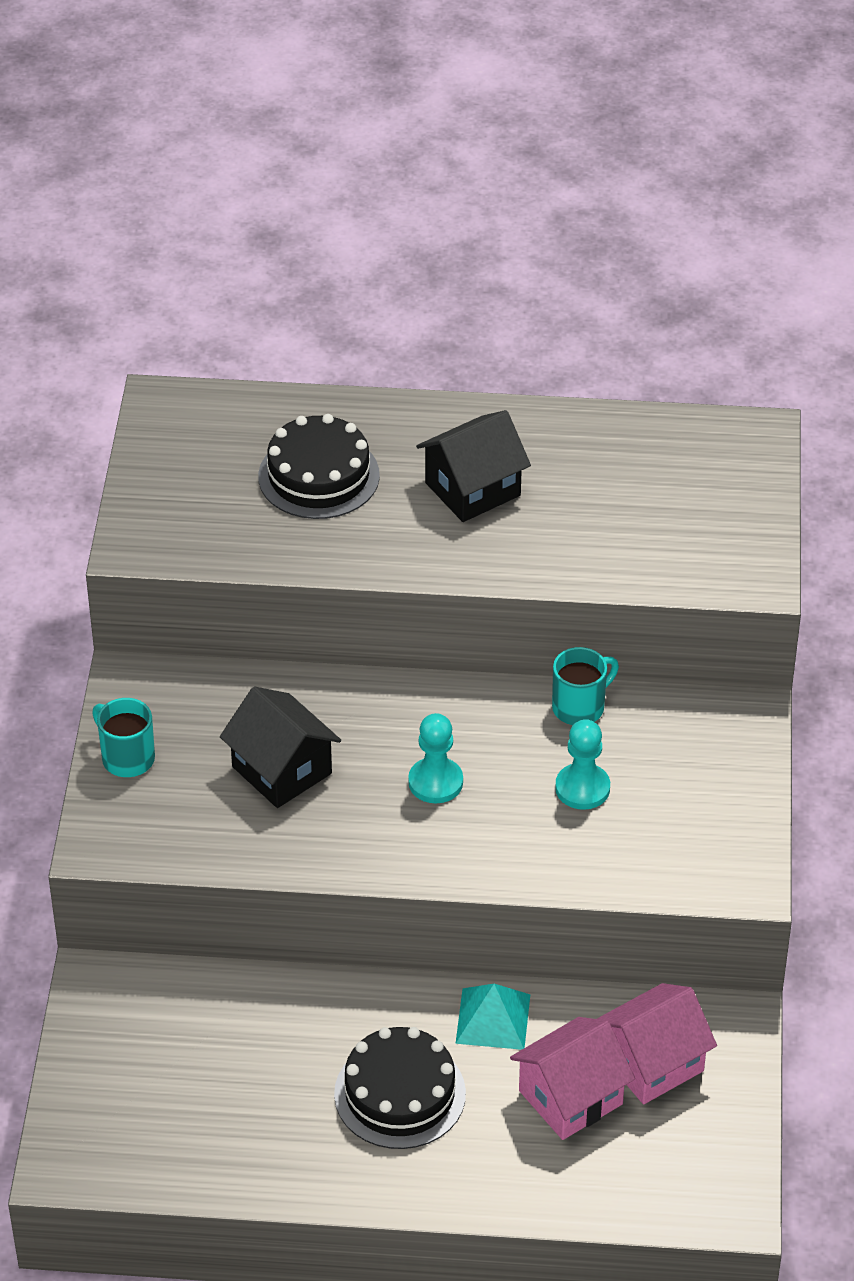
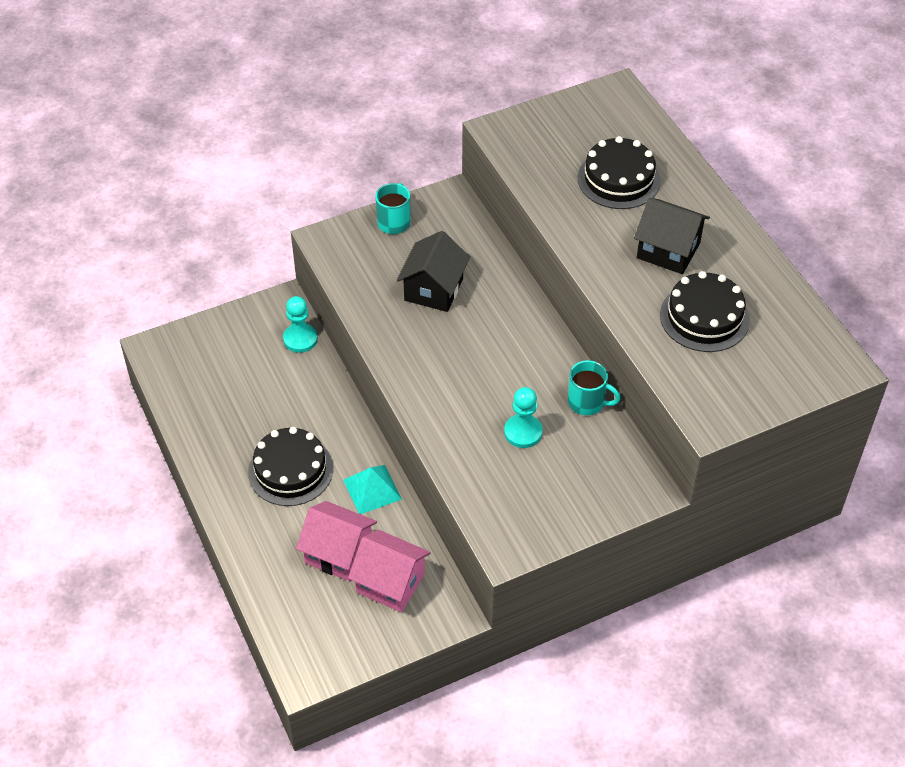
camera: 60 degrees right, 5 degrees up
(435, 782) = (475, 361): turquoise pawn -> turquoise pawn (300, 339)
(601, 509) = (704, 317): none -> black cake

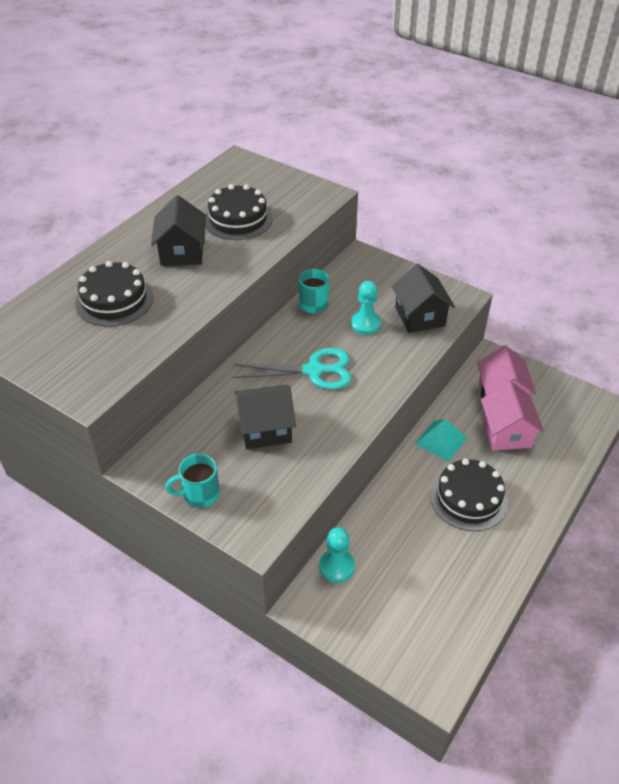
camera: 120 degrees left, 5 degrees down
(483, 356) = (314, 370): none -> turquoise scissors
(502, 488) = (420, 316): none -> black house

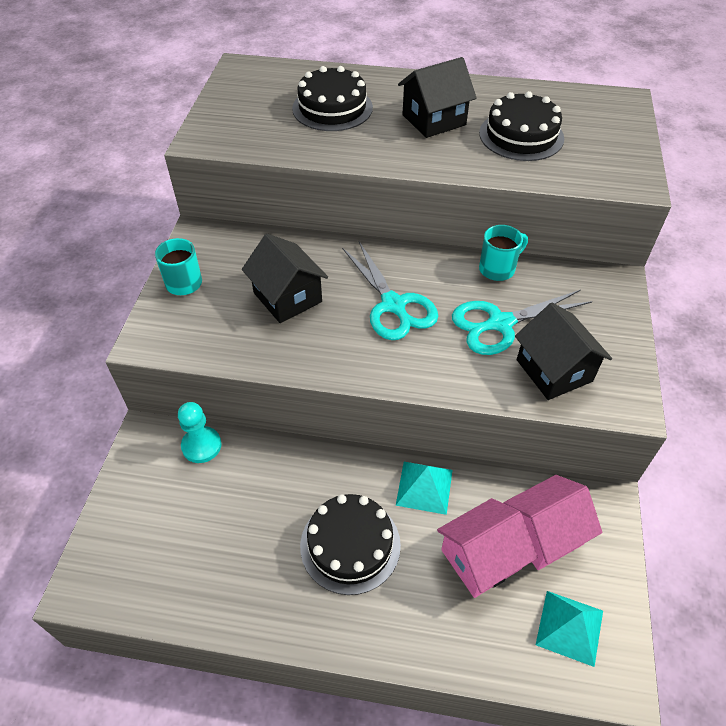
camera: 65 degrees right, 5 degrees up
(365, 324) = (500, 323): turquoise pawn -> turquoise scissors
(420, 316) = (554, 370): black house -> black house turned 75 degrees counterclockwise
(565, 411) = (569, 627): none -> turquoise pyramid

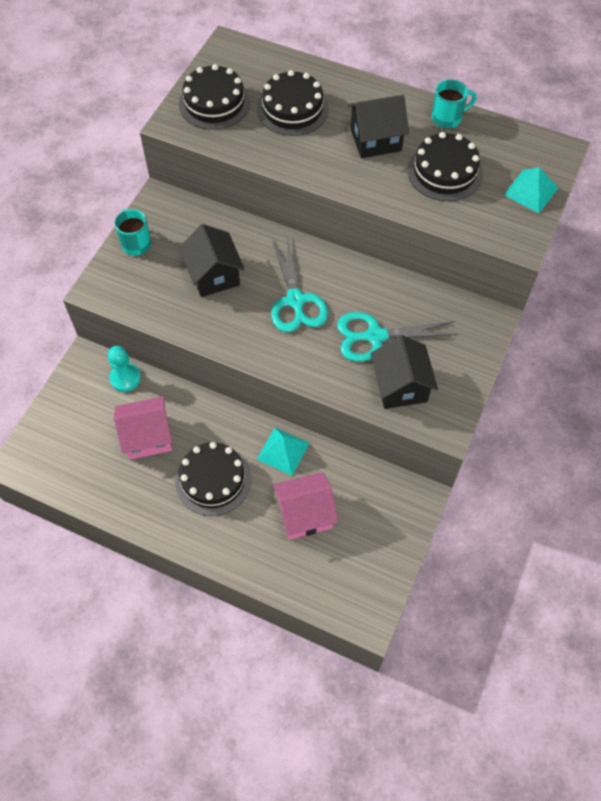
camera: 15 degrees right, 10 degrees up
(243, 116) = (214, 103): none -> black cake
(498, 269) = (395, 286): turquoise mug -> turquoise mug (447, 118)
(543, 534) = (359, 508): pink house -> pink house (147, 437)
(569, 627) = (350, 576): turquoise pyramid -> turquoise pyramid (530, 191)

